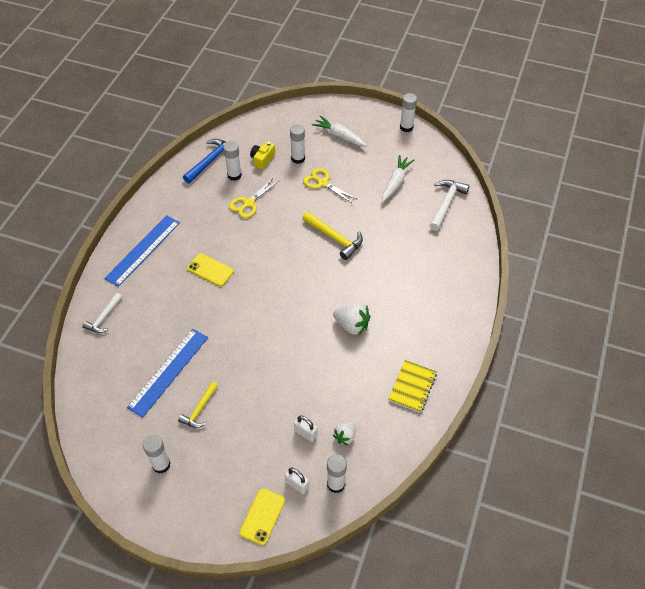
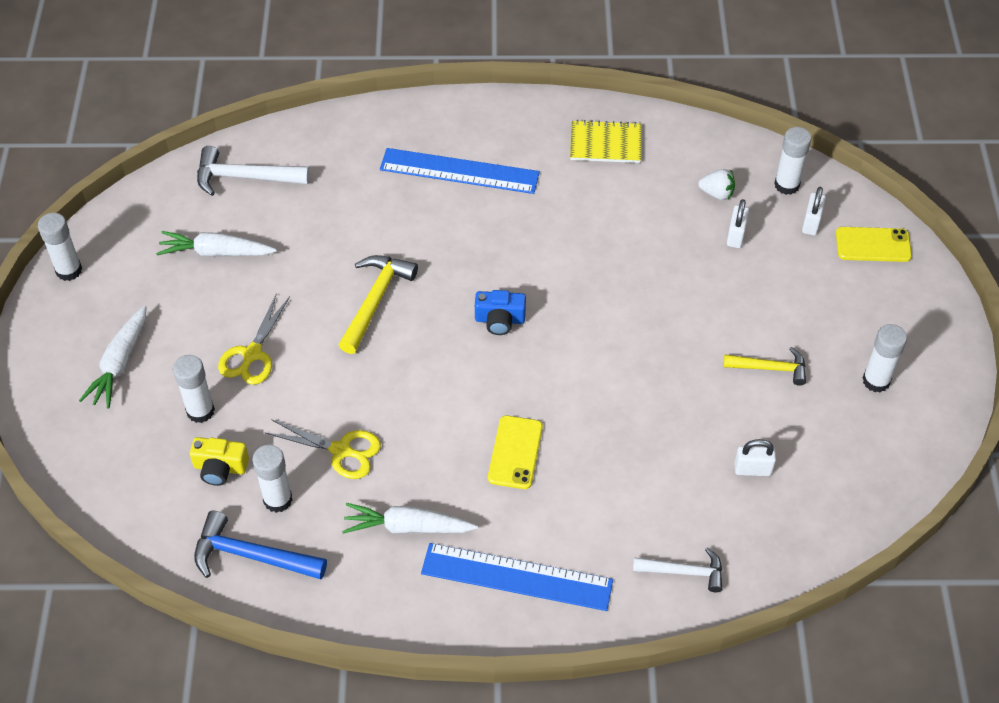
camera: 110 degrees left, 0 degrees up
(141, 372) = (752, 469): none -> white padlock
(168, 371) = (732, 433): blue ruler -> blue ruler (459, 171)
(193, 217) = (408, 527): none -> white carrot
(297, 288) = (500, 320): none -> blue camera
(352, 325) = (537, 233): white strawberry -> none

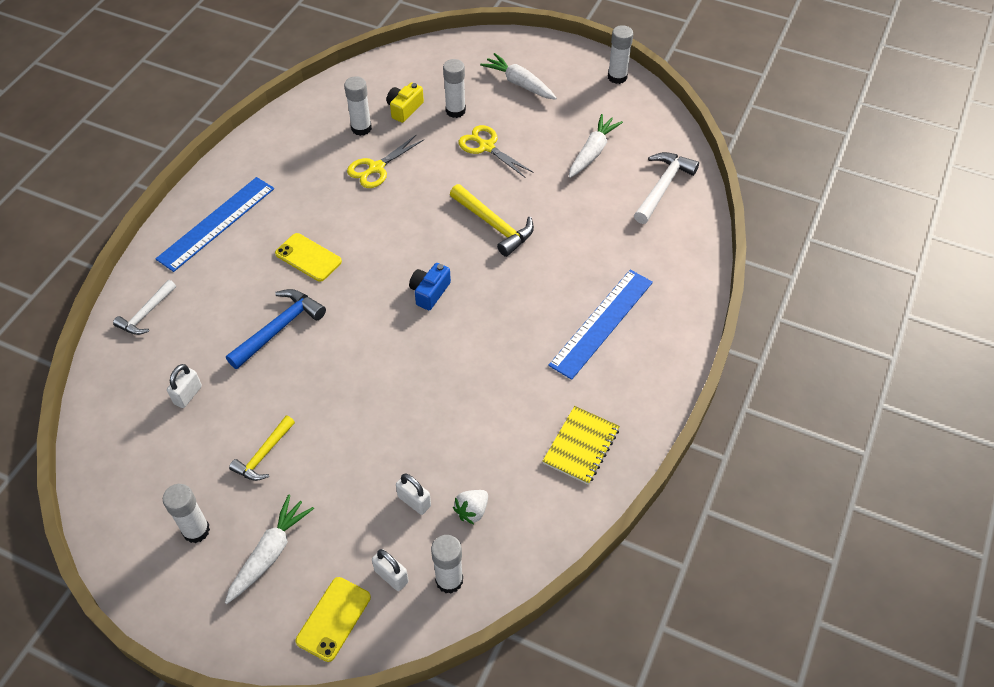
camera: 115 degrees right, 0 degrees up
(251, 556) = (330, 106): blue hammer -> blue hammer (279, 328)
(408, 527) = (294, 182): white carrot -> white carrot (270, 553)

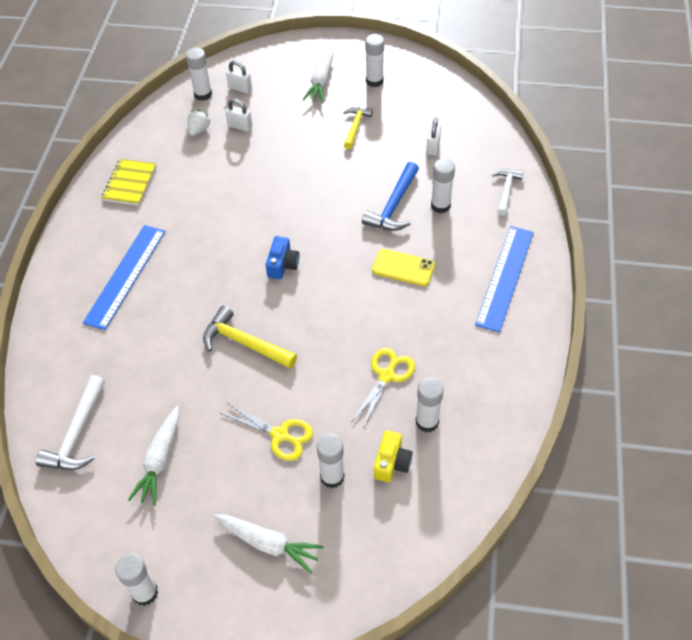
camera: 165 degrees right, 0 degrees up
(228, 315) = (440, 205): none -> white glue stick
(333, 619) = (267, 63): yellow phone -> none

